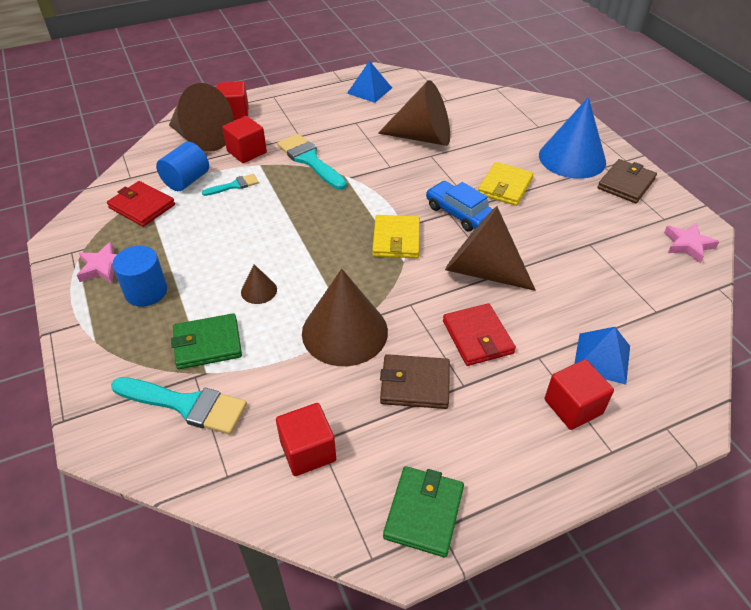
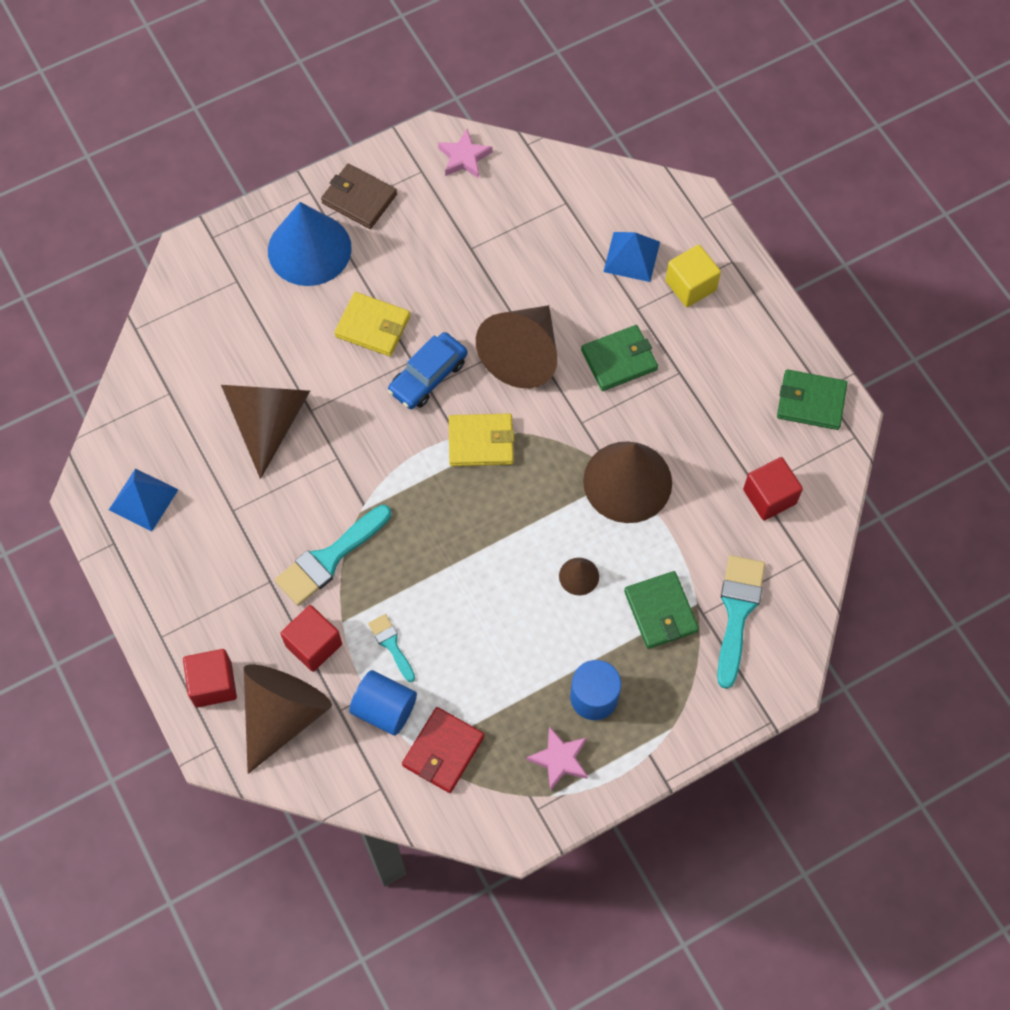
camera: 95 degrees left, 20 degrees up
(415, 384) = (684, 413): brown wallet -> none
(477, 337) = (619, 360): red wallet -> green wallet
(573, 406) = (690, 285): red cube -> yellow cube

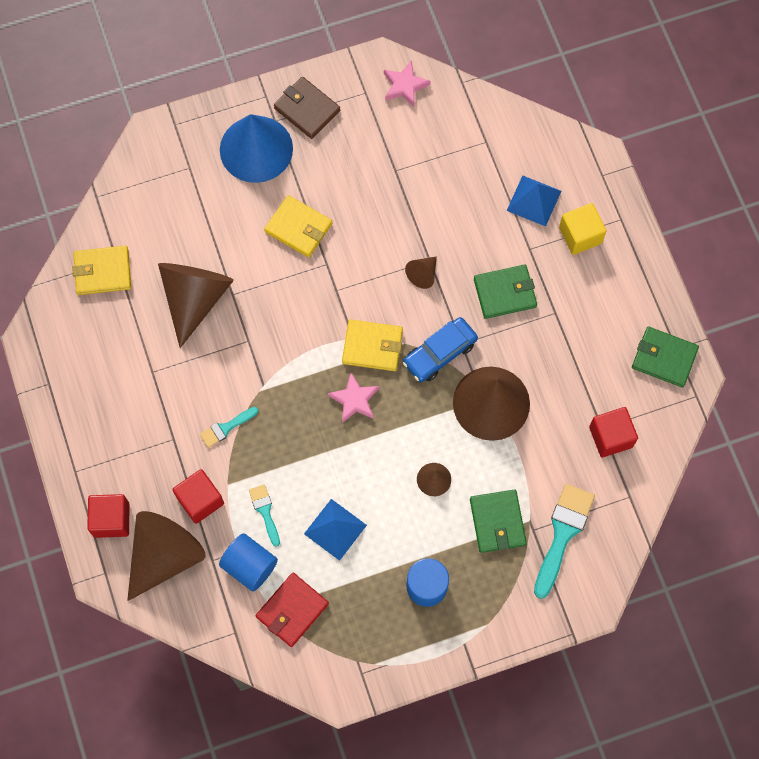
camera: 10 degrees right, 5 degrees up
(143, 499) = (79, 350): blue pyramid -> blue pyramid (335, 529)
(156, 409) = (102, 272): none -> yellow wallet
(329, 558) = (226, 428): turquoise brush -> turquoise brush, size x0.54
(428, 376) = (337, 280): blue car -> blue car (440, 353)
(523, 354) = (423, 274): brown cone -> brown cone, size x0.44
(559, 759) = (387, 634): pink star -> pink star (354, 400)

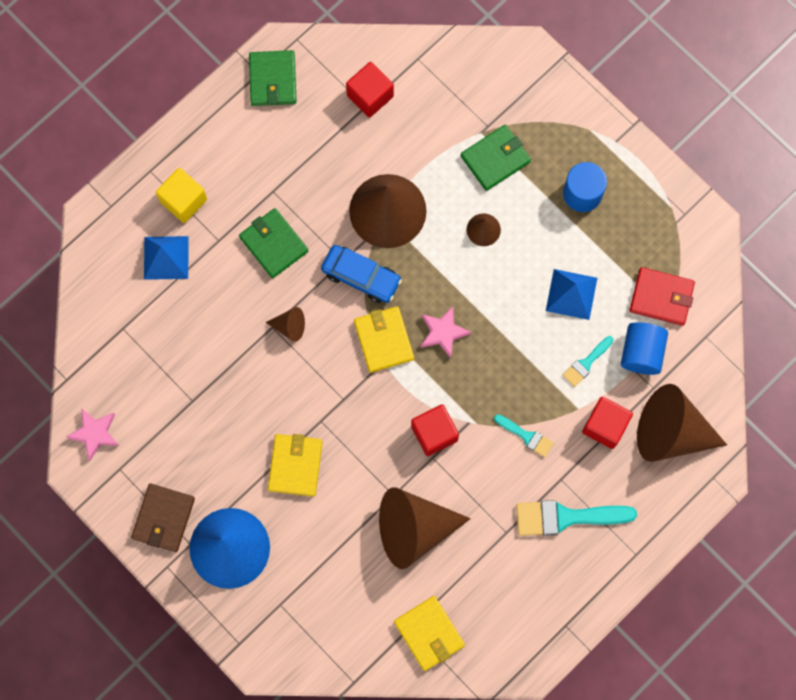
camera: 115 degrees left, 5 degrees up
(111, 520) = (663, 497): red cube -> red cube (434, 433)
(562, 534) = (479, 100): turquoise brush -> turquoise brush (566, 517)

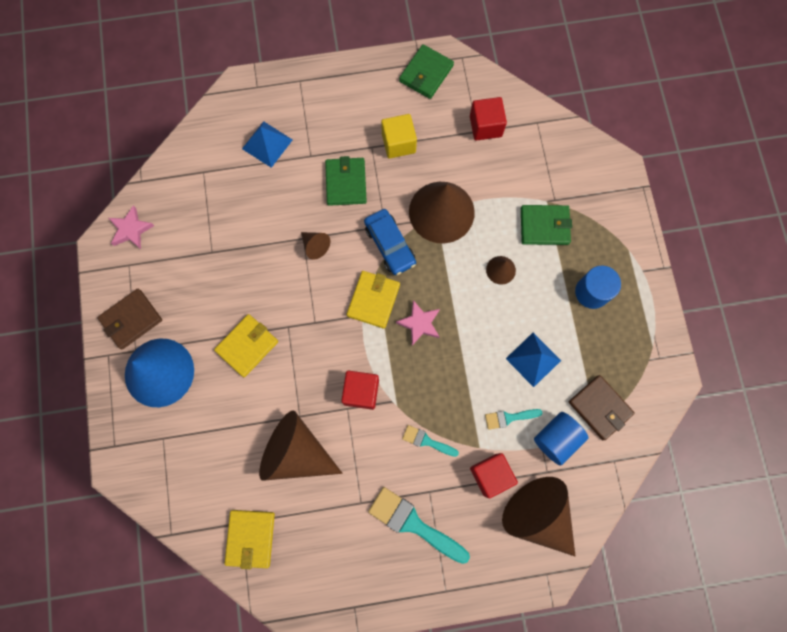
camera: 35 degrees right, 0 degrees up
(183, 200) = (307, 114): yellow cube -> yellow cube (398, 143)
(526, 436) = (426, 441): turquoise brush -> turquoise brush turned 135 degrees clockwise
(661, 297) = (600, 408): red wallet -> brown wallet

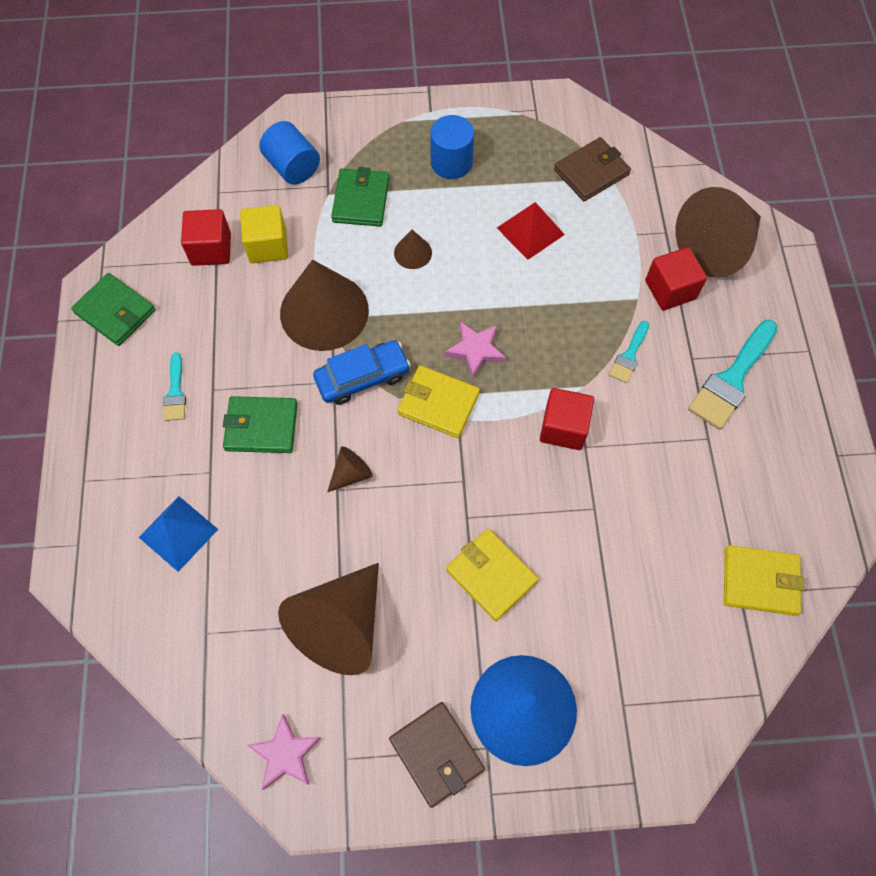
camera: 85 degrees left, 10 degrees down
(296, 451) = (643, 515): brown cone -> brown cone (340, 625)
(398, 143) = (214, 354): yellow cube -> yellow cube (268, 246)
(509, 418) = (601, 263): turquoise brush -> turquoise brush (175, 392)
(533, 359) = (530, 231): blue pyramid -> red pyramid
(556, 439) = (627, 218): blue cylinder -> blue cylinder (293, 167)

